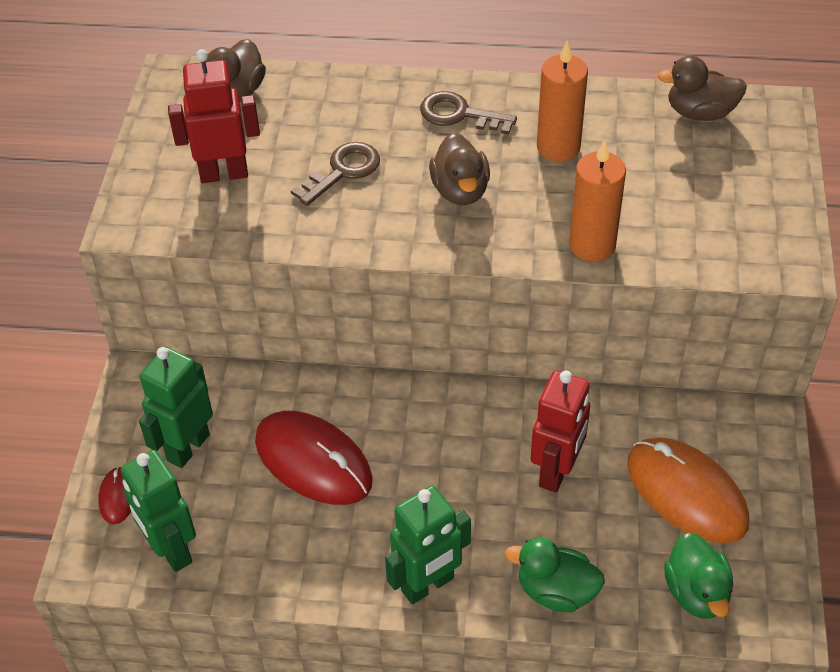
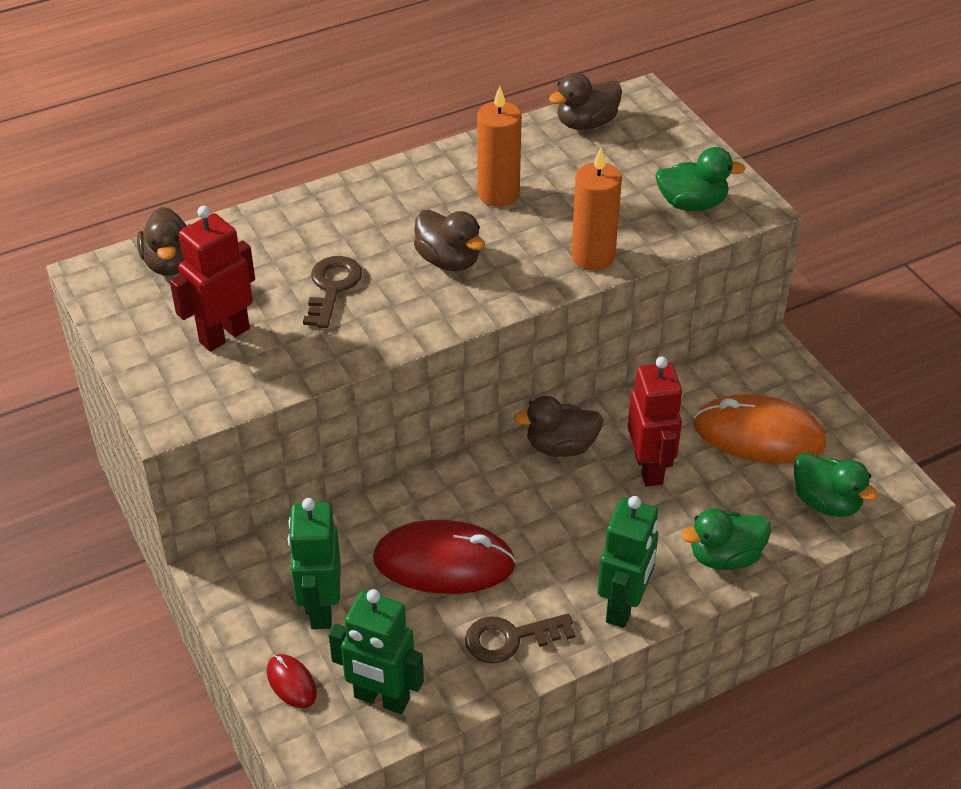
camera: 35 degrees left, 5 degrees down
(459, 114) = (392, 201): brown key -> brown key (510, 638)
(495, 410) = (561, 446): none -> brown duck
(733, 235) = (692, 204): none -> green duck

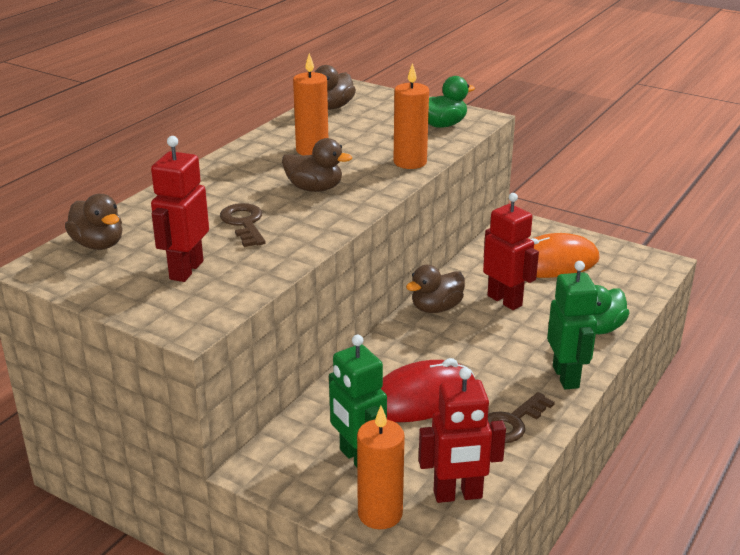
camera: 30 degrees left, 15 degrees down
(291, 682) = (380, 514): red mouse -> orange candle
(381, 698) = (458, 495): green robot -> red robot
(826, 502) = (627, 281): green duck -> none

